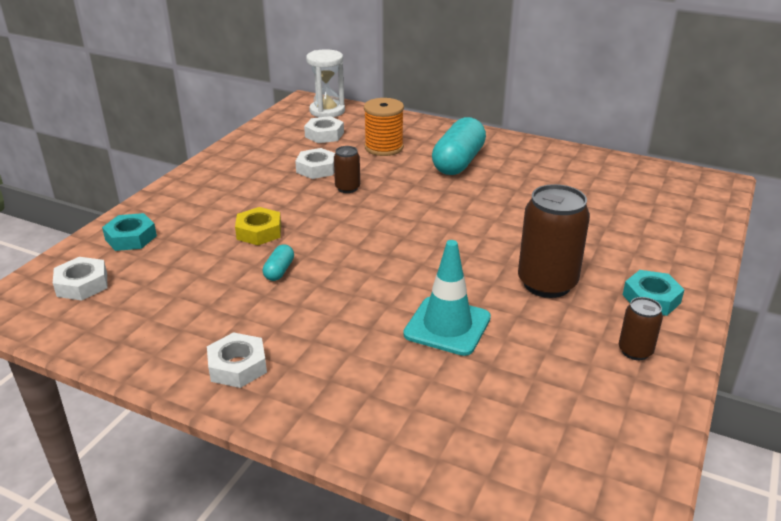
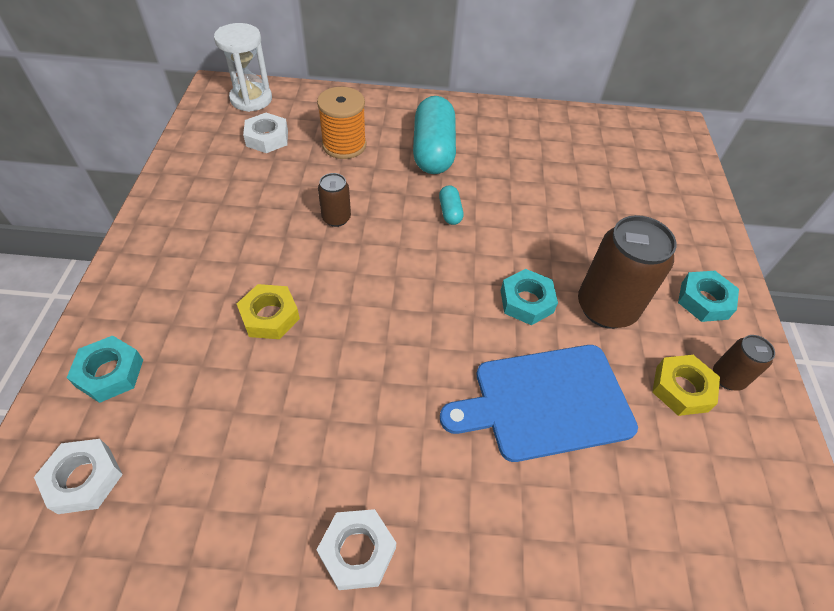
camera: 25 degrees left, 20 degrees up
(279, 271) = (326, 374): turquoise capsule -> turquoise capsule (450, 212)
(316, 169) = (286, 195): white nut -> none
(447, 326) = (546, 402): turquoise traffic cone -> blue cutting board
(475, 265) = (526, 301): none -> turquoise nut
(582, 347) = (681, 389): none -> yellow nut

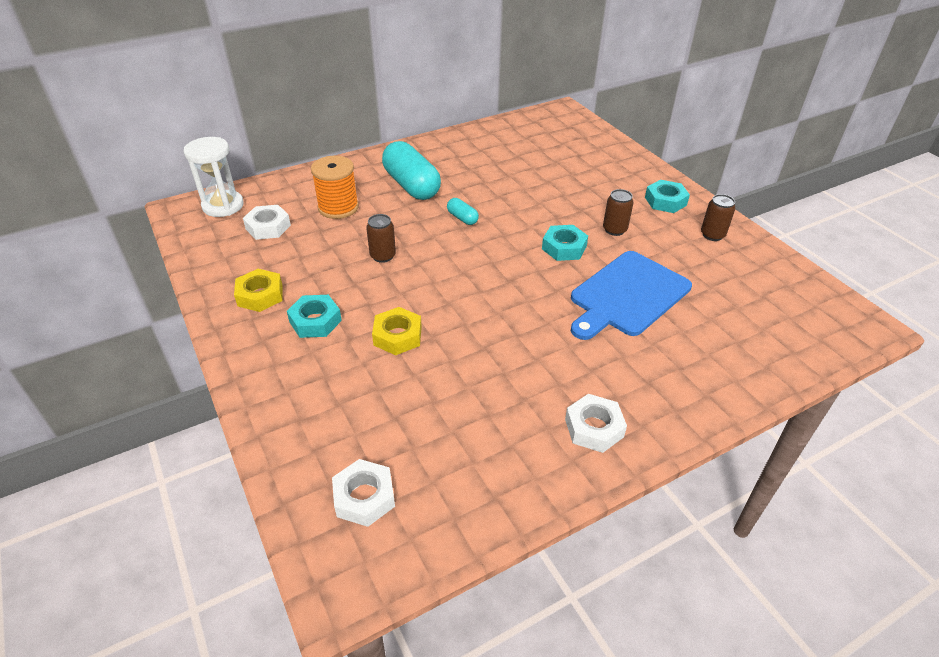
camera: 30 degrees left, 10 degrees down
(110, 373) = (310, 429): turquoise nut -> turquoise nut (315, 321)
(606, 308) = (614, 230): brown can -> brown can, size x0.51
(681, 389) = (694, 252): yellow nut -> yellow nut (260, 295)

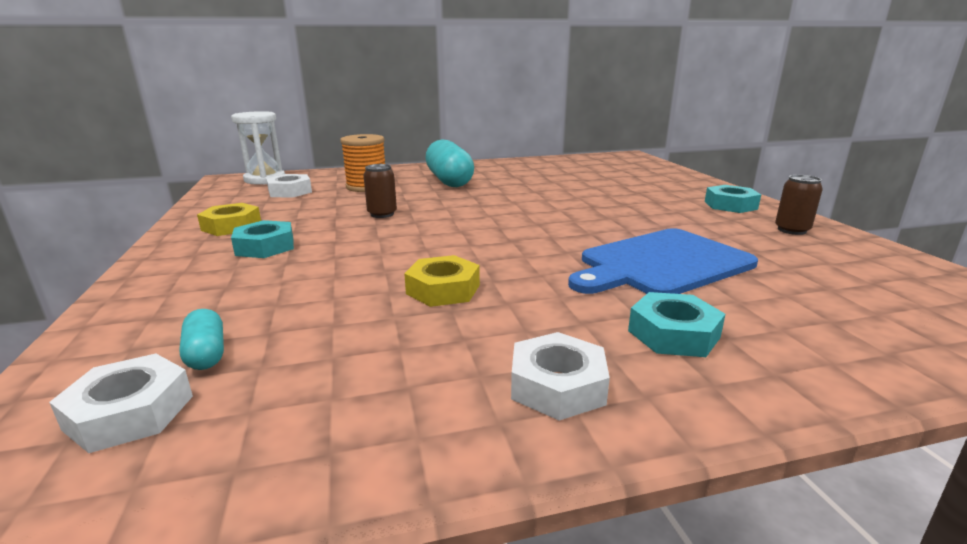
camera: 15 degrees right, 20 degrees down
(397, 336) = (343, 265): yellow nut -> yellow nut (443, 289)
(462, 218) = (486, 200): turquoise capsule -> turquoise capsule (206, 353)
(564, 248) = (591, 224): turquoise nut -> turquoise nut (673, 334)
(614, 230) = (660, 218): brown can -> none

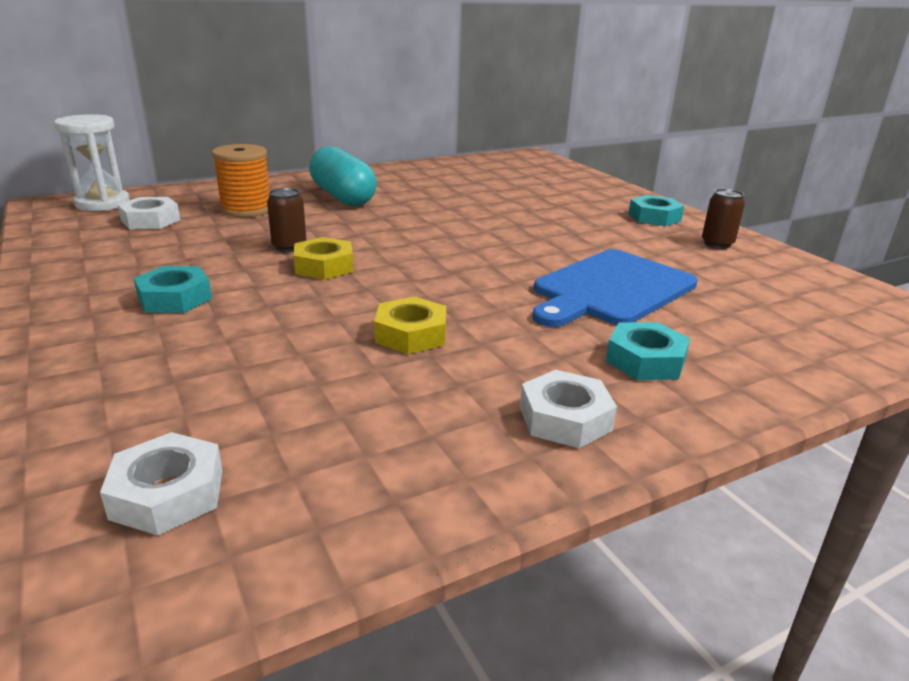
camera: 15 degrees left, 5 degrees up
(206, 353) = (202, 427): turquoise capsule -> none
(231, 226) = (110, 273): yellow nut -> yellow nut (324, 266)

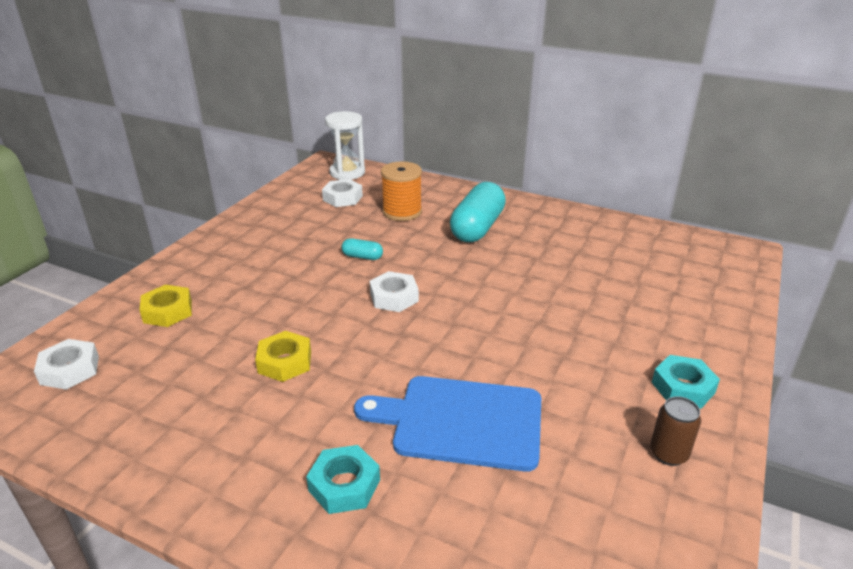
camera: 55 degrees right, 5 degrees up
(175, 298) = (251, 264): turquoise nut -> none
(289, 247) = (362, 257): brown can -> turquoise capsule
(324, 266) = (348, 283): yellow nut -> yellow nut (168, 311)
(565, 418) = (226, 473): white nut -> white nut (394, 297)

